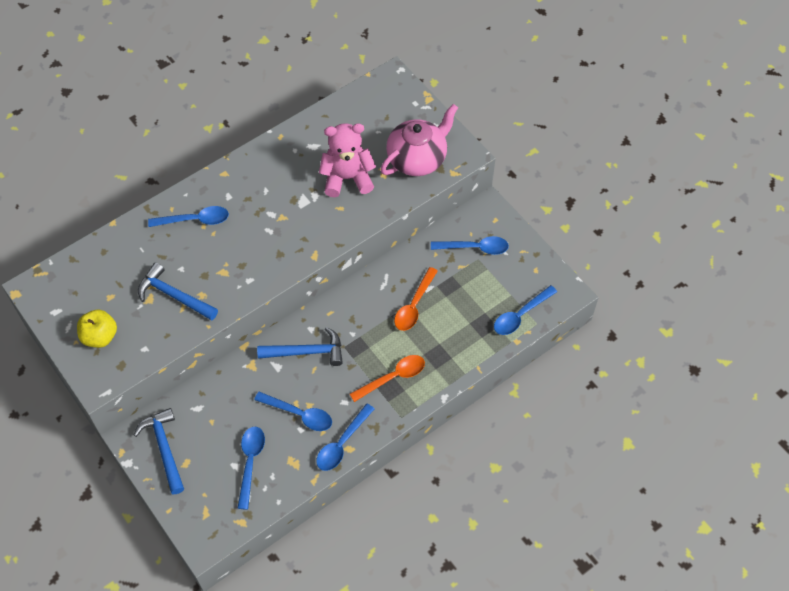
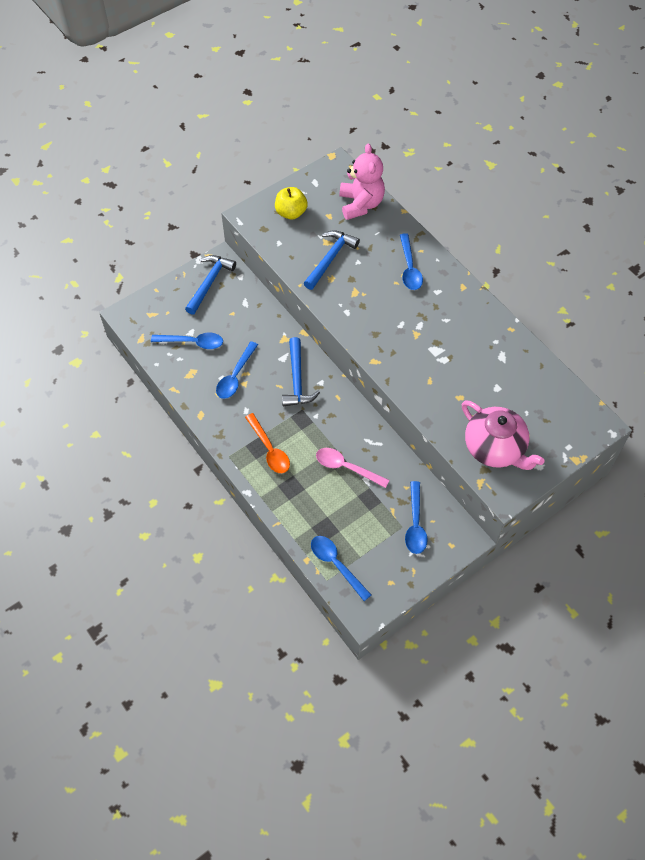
camera: 90 degrees right, 0 degrees up
(164, 448) = (209, 283): blue hammer -> blue hammer turned 45 degrees counterclockwise
(342, 443) = (206, 409): blue spoon -> none
(347, 178) = (465, 386): pink teddy bear -> pink teddy bear (361, 204)
(414, 305) = (346, 467): orange spoon -> pink spoon

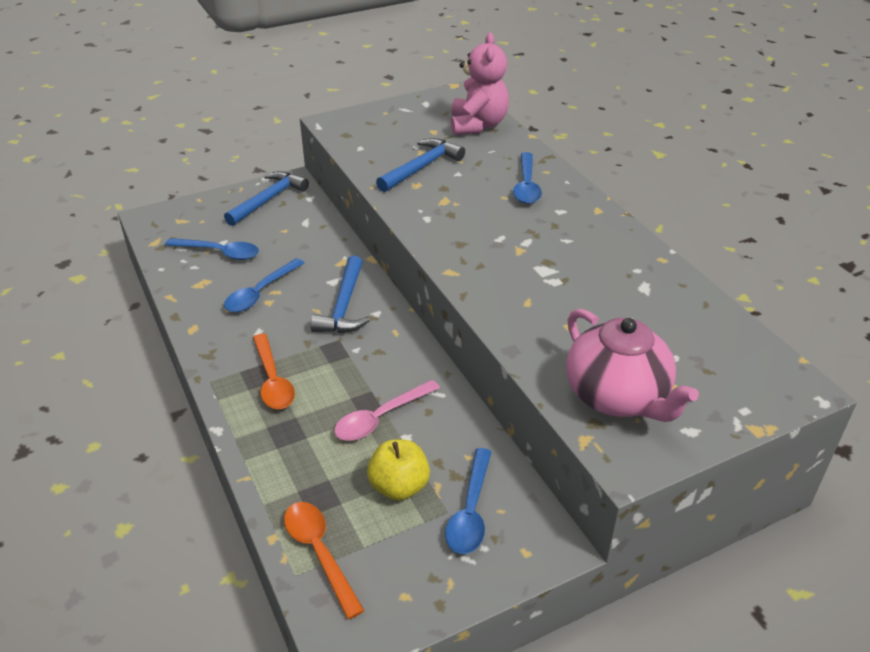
camera: 10 degrees right, 20 degrees down
(291, 213) = (386, 124): yellow apple -> yellow apple (399, 486)
(336, 564) = (319, 553): blue spoon -> orange spoon
(346, 467) = (380, 418): pink spoon -> pink spoon turned 75 degrees counterclockwise

